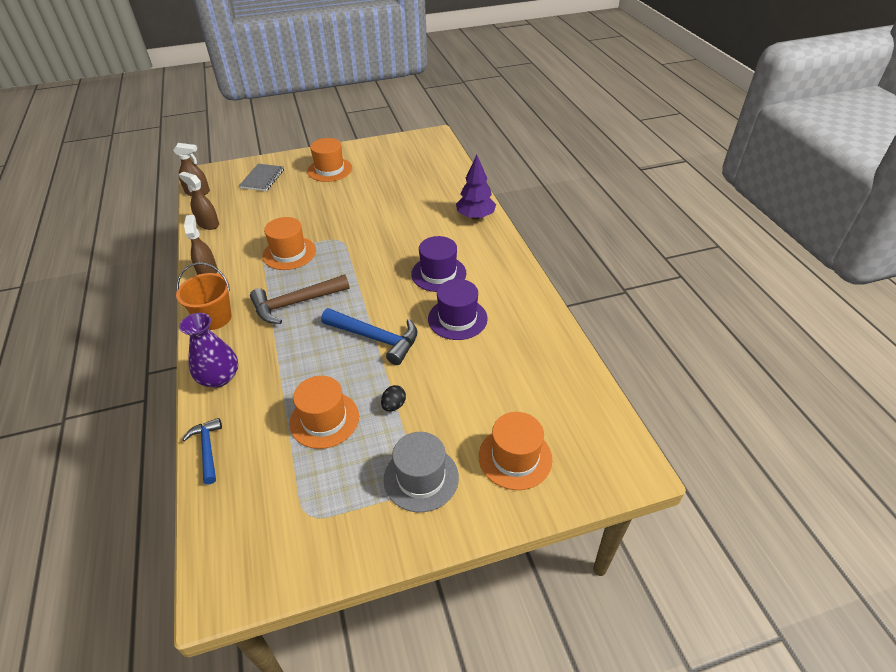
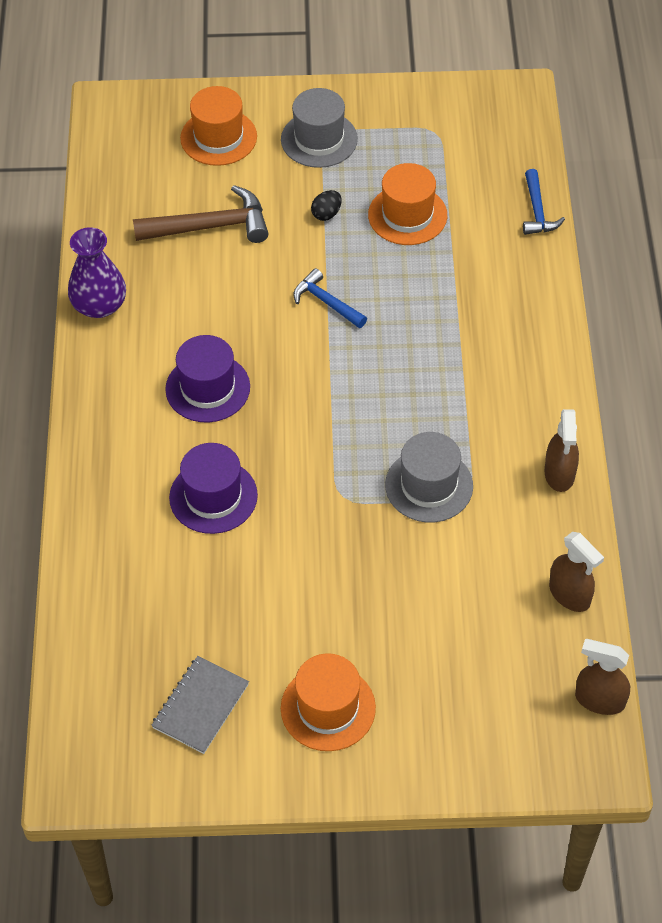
camera: 165 degrees left, 10 degrees up
(214, 318) = (543, 383): orange bucket -> none
(219, 377) = (530, 292): purple vase -> purple vase (99, 305)
(262, 179) = (469, 712): grey notebook -> grey notebook (200, 706)
(289, 253) = (429, 485): orange hat -> grey hat
(295, 303) = (427, 382): brown hammer -> brown hammer (210, 226)
(376, 338) = (326, 302): blue hammer -> blue hammer, size x0.61
(457, 318) = (211, 307): purple hat -> purple hat (213, 496)
(475, 217) = (100, 495): purple tree -> none

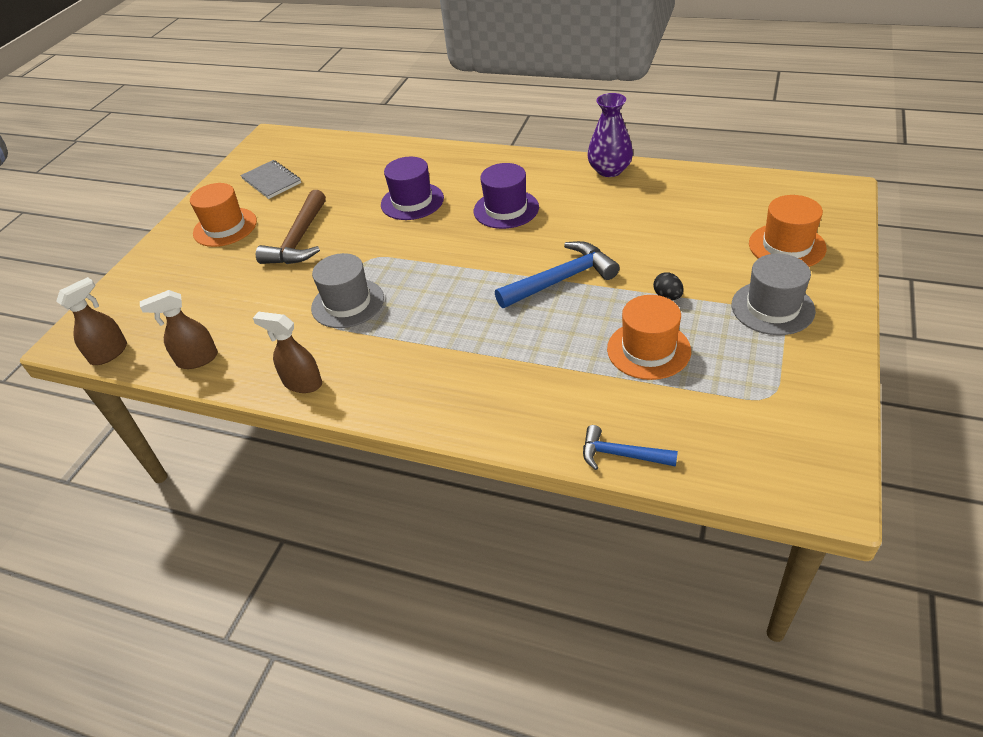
camera: 115 degrees right, 10 degrees down
(210, 226) = (673, 229): brown hammer -> brown hammer (299, 240)
(326, 302) = (561, 279): blue hammer -> blue hammer, size x1.65

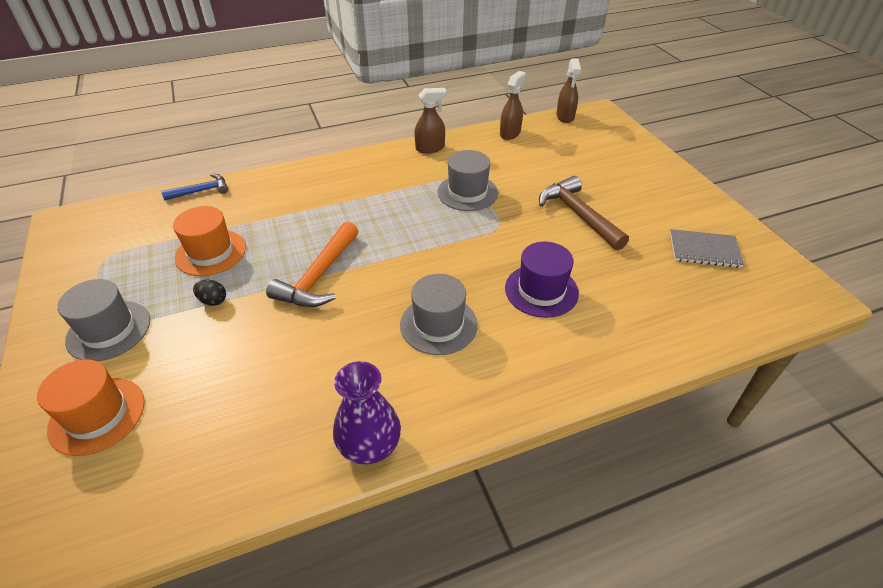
camera: 135 degrees right, 0 degrees up
(225, 227) = (653, 198): orange hat -> none
(506, 209) = (438, 324): purple hat -> grey hat
(561, 279) = (319, 276): blue hammer -> orange hammer

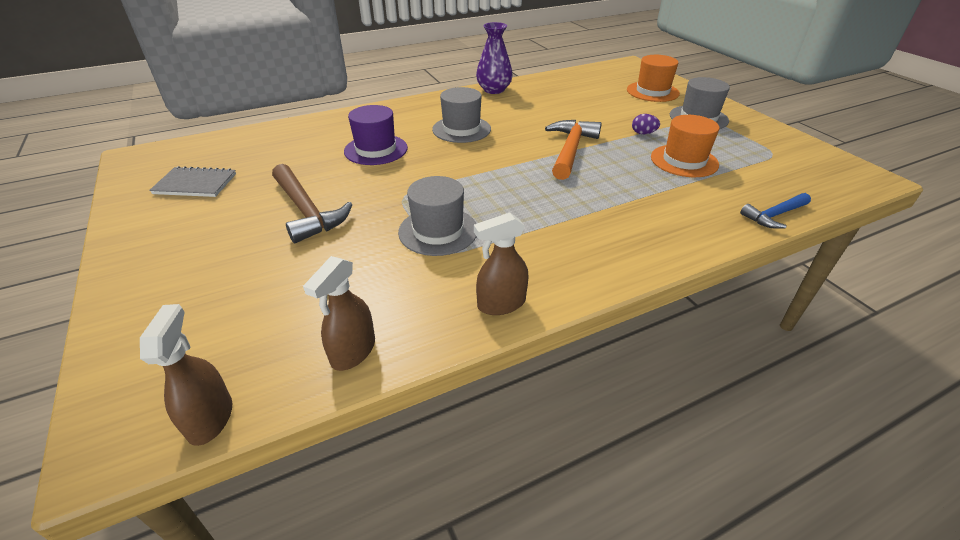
camera: 175 degrees right, 5 degrees down
(213, 301) = (643, 133): black egg -> purple egg

